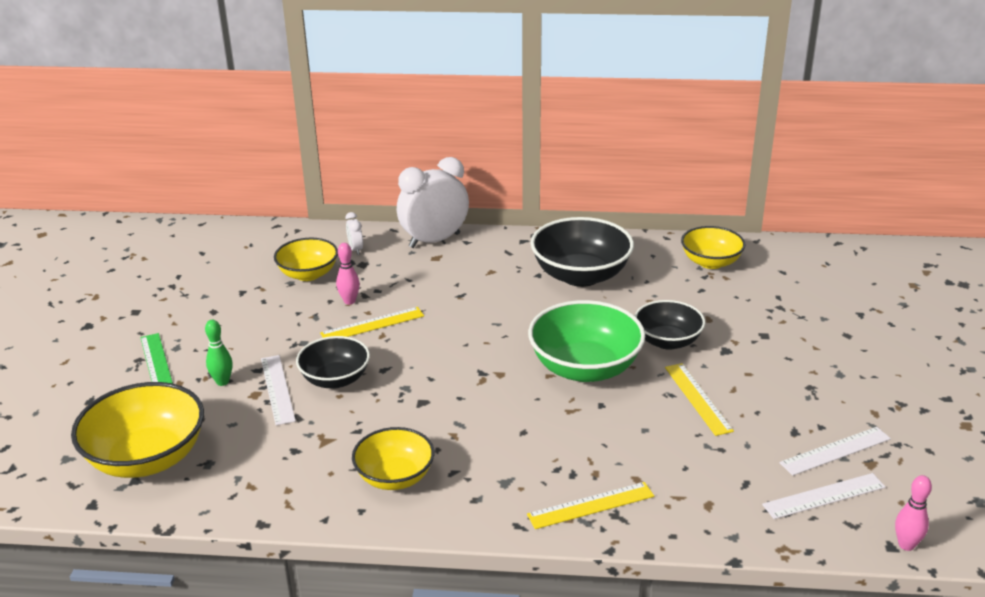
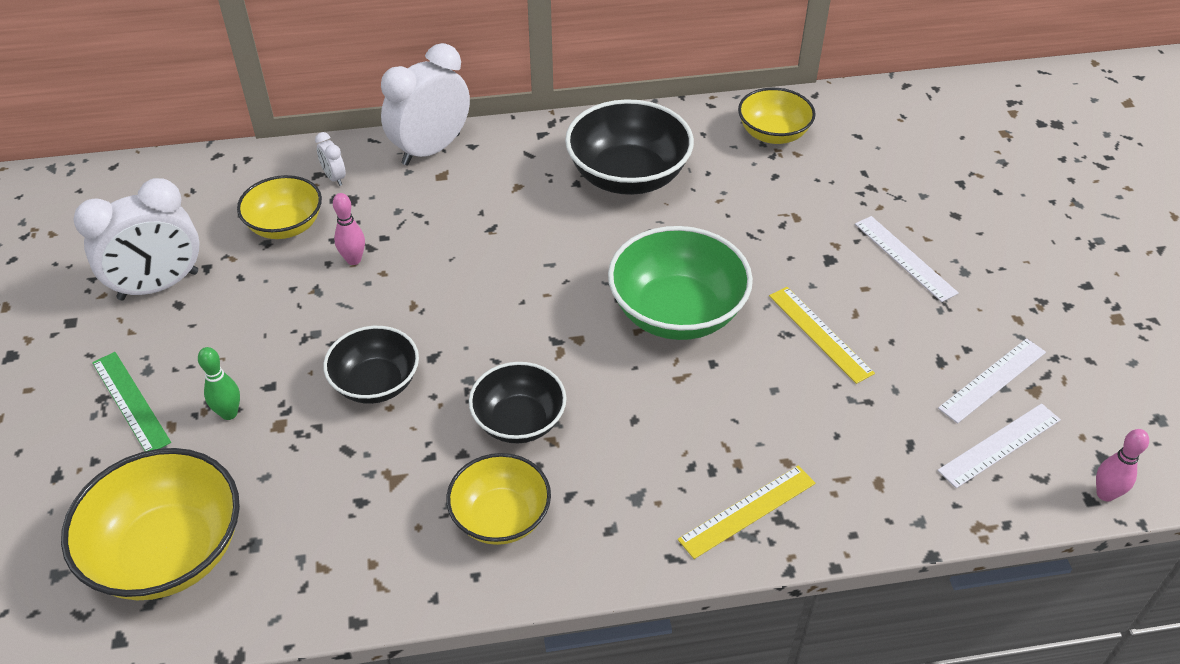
camera: 15 degrees left, 15 degrees up
(204, 298) = (159, 286): none -> white clock
(277, 389) = (306, 411): white ruler -> white ruler (905, 258)
(372, 325) = (395, 291): yellow ruler -> none
(667, 341) = (760, 257): black bowl -> black bowl (519, 421)

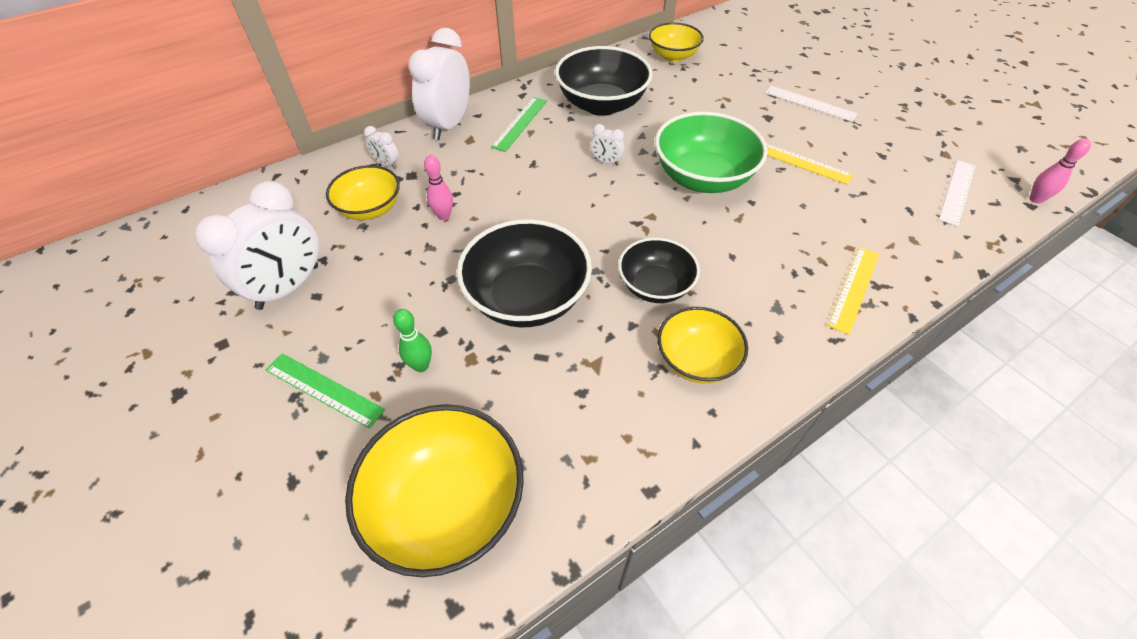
camera: 25 degrees left, 5 degrees up
(376, 383) = (527, 298): black bowl -> black bowl, size x1.59
(513, 172) = (520, 123): none -> green ruler
(577, 253) = (606, 162): none -> white clock
(993, 380) = (919, 156): white ruler -> none

